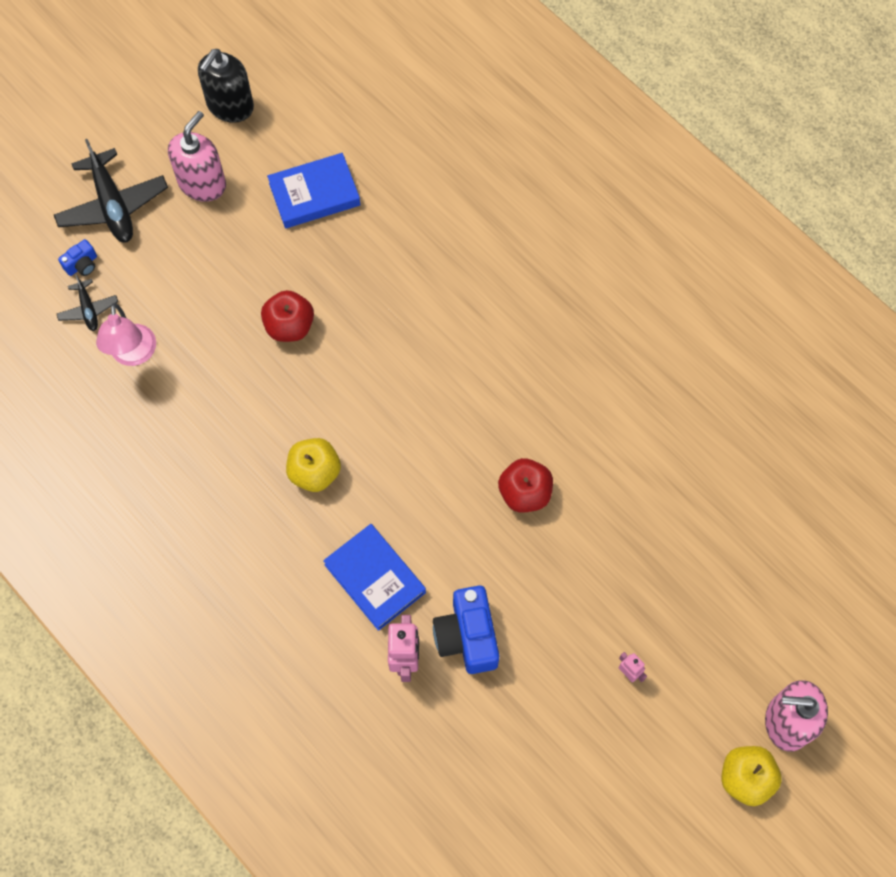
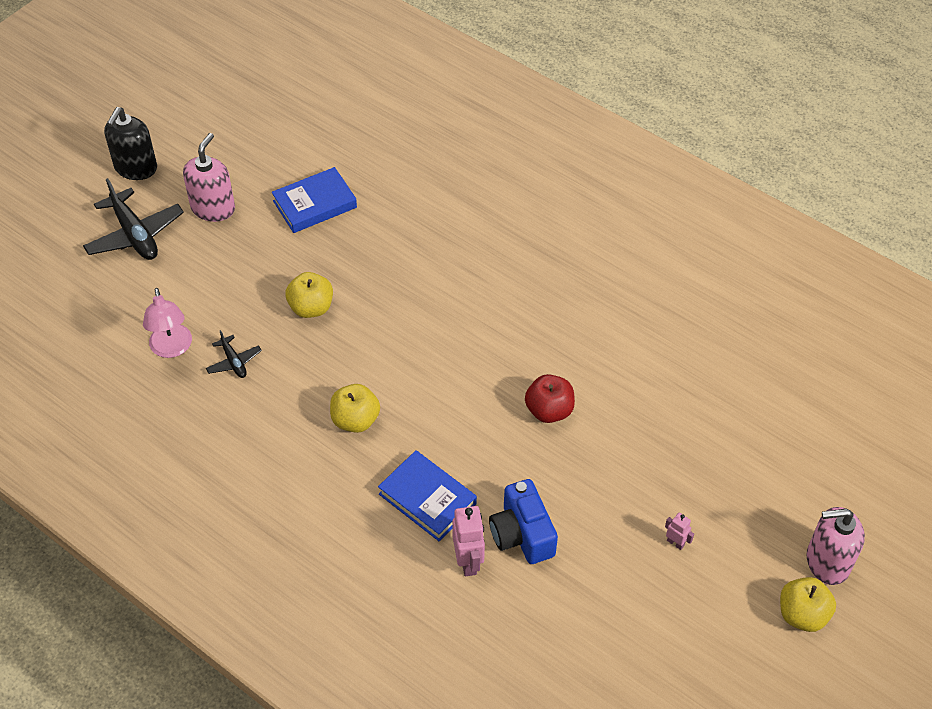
camera: 10 degrees left, 15 degrees down
(82, 265) = (113, 284): blue camera -> none
(88, 309) = (125, 318): black plane -> black plane (234, 362)
(230, 106) = (228, 147): black soap dispenser -> black soap dispenser (135, 168)
(289, 326) = (311, 307): red apple -> yellow apple

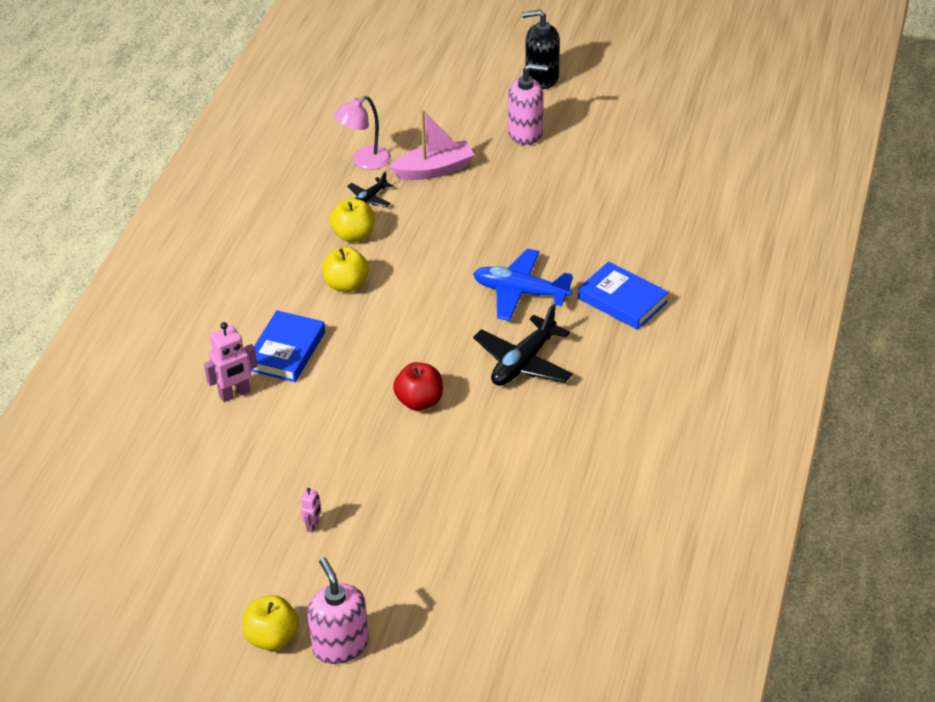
camera: 70 degrees right, 10 degrees down
(135, 235) = (469, 102): black plane -> black plane (523, 362)
(223, 296) = (434, 170): none -> pink boat
(311, 307) = (451, 222): yellow apple -> yellow apple (353, 235)
(314, 204) = (569, 188): blue book -> blue book (622, 300)
(440, 288) = (520, 292): none -> blue plane
(522, 534) = (276, 420): blue camera -> none

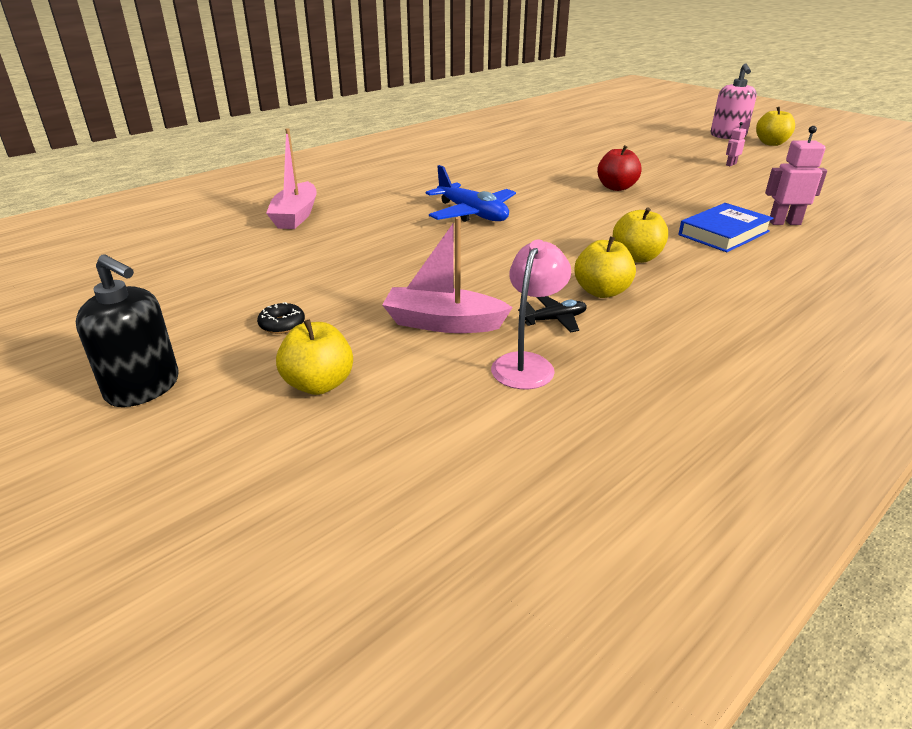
camera: 150 degrees left, 10 degrees down
(364, 161) = (527, 364): pink lamp -> pink lamp turned 60 degrees counterclockwise
(460, 110) = (319, 384): none -> yellow apple
(523, 362) = (516, 185): black plane -> none
(525, 133) = (282, 324): pink soap dispenser -> black donut
(622, 300) = (397, 192): blue book -> none
(662, 228) = (296, 216): none -> pink boat

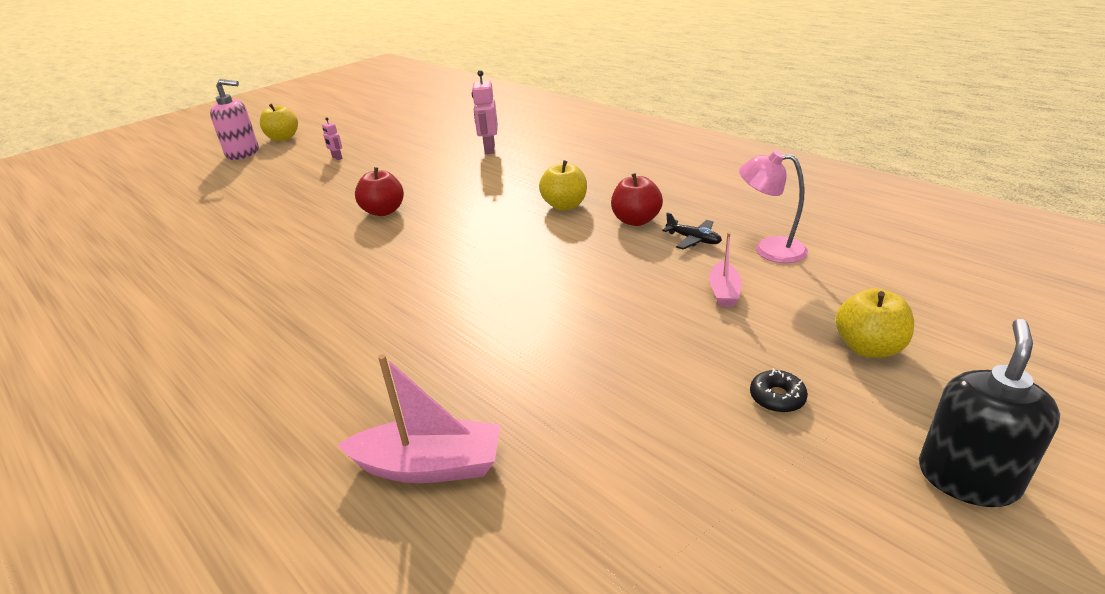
camera: 90 degrees left, 0 degrees up
(443, 323) = (724, 292): pink boat -> pink boat, size x0.58
(472, 214) = (447, 295): blue plane -> none
(554, 319) = (693, 239): black plane -> black plane turned 150 degrees clockwise
(601, 292) = (636, 220): yellow apple -> red apple
(724, 233) = (511, 171): blue book -> none

